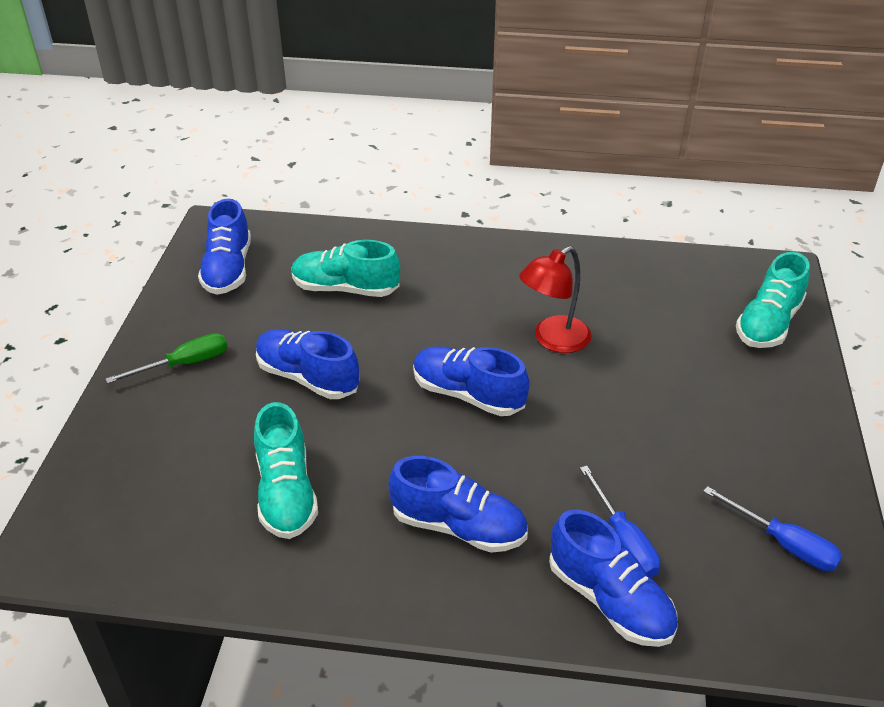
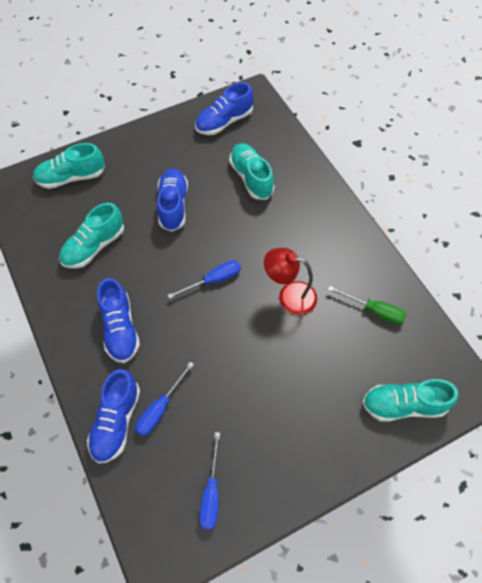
camera: 55 degrees right, 20 degrees up
(127, 463) = (71, 177): none -> turquoise shoe
(184, 364) = (145, 153): green screwdriver -> green screwdriver (374, 311)
(468, 395) = (213, 280): blue shoe -> blue screwdriver

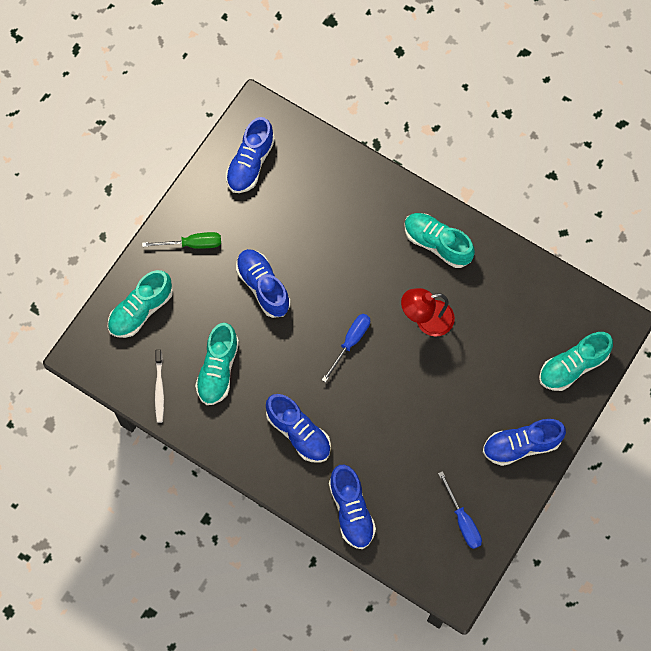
camera: 30 degrees left, 10 degrees up
(39, 237) = (159, 389): none -> white toothbrush
(160, 408) = (379, 480): blue screwdriver -> none
(251, 178) = (318, 216): turquoise shoe -> turquoise shoe (437, 244)
(312, 452) = (521, 445): none -> blue shoe
(374, 311) = (506, 294): green screwdriver -> green screwdriver (192, 244)

